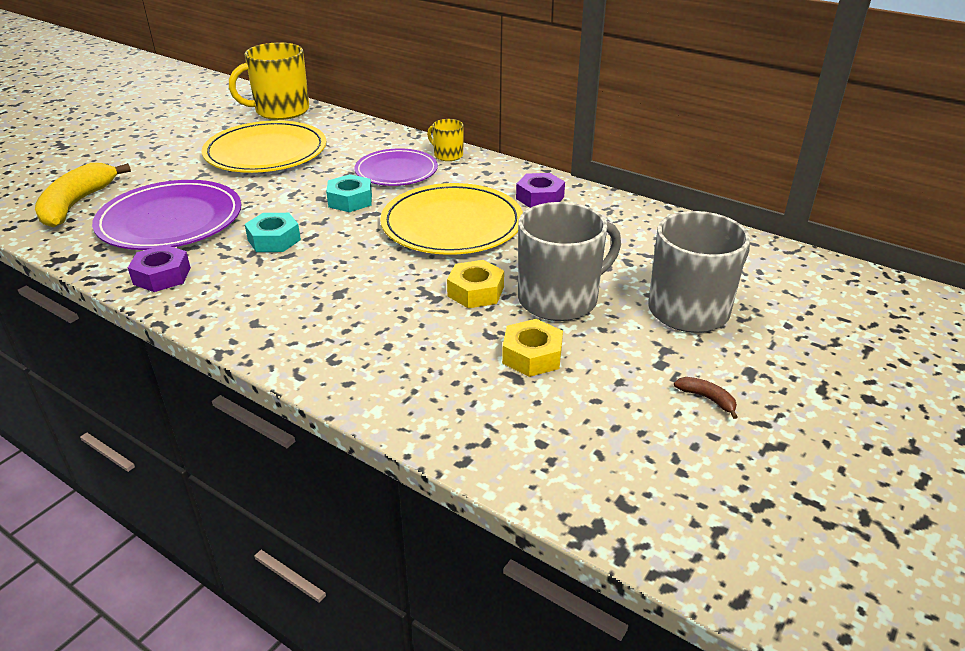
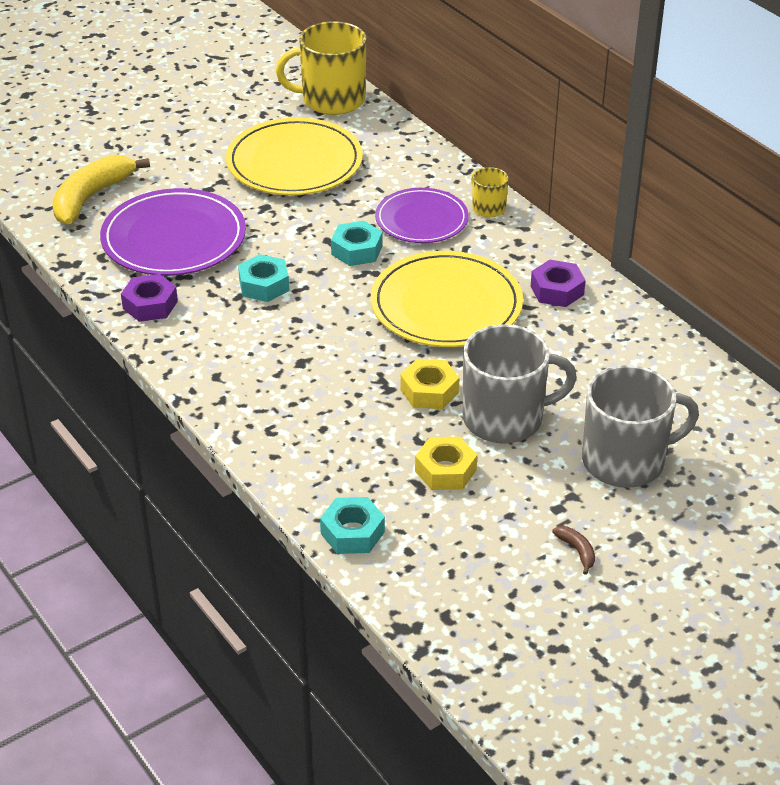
camera: 20 degrees right, 5 degrees up
(470, 439) = (352, 532): none -> turquoise nut

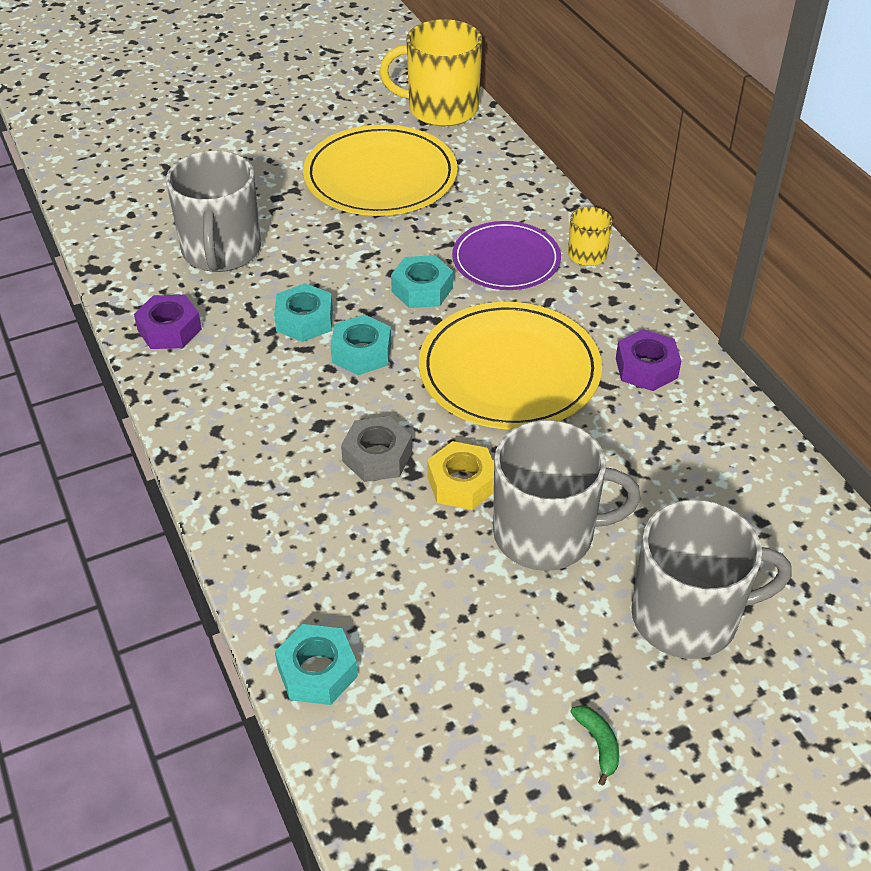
camera: 10 degrees right, 5 degrees up
(91, 197) = (147, 194): yellow banana -> none
(174, 238) = (221, 251): purple plate -> grey mug
(320, 304) = (361, 352): none -> turquoise nut
(355, 380) = (377, 456): none -> grey nut
(445, 470) = (455, 598): yellow nut -> none
(577, 551) = (598, 744): brown banana -> green banana

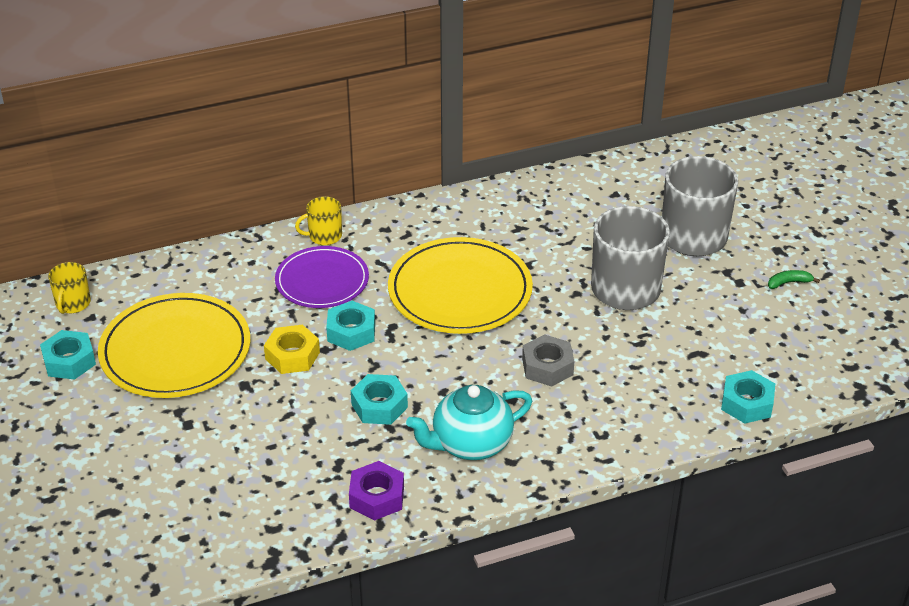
camera: 85 degrees left, 5 degrees down
(221, 251) = (266, 463): grey mug -> none
(244, 395) = (470, 444): none -> turquoise teapot
(361, 352) = (427, 371): turquoise nut -> turquoise nut (69, 361)
(441, 109) = (73, 304): yellow mug -> yellow mug, size x0.49
(462, 483) = (577, 324): yellow nut -> yellow nut (292, 356)
(646, 368) = (465, 222): purple nut -> none

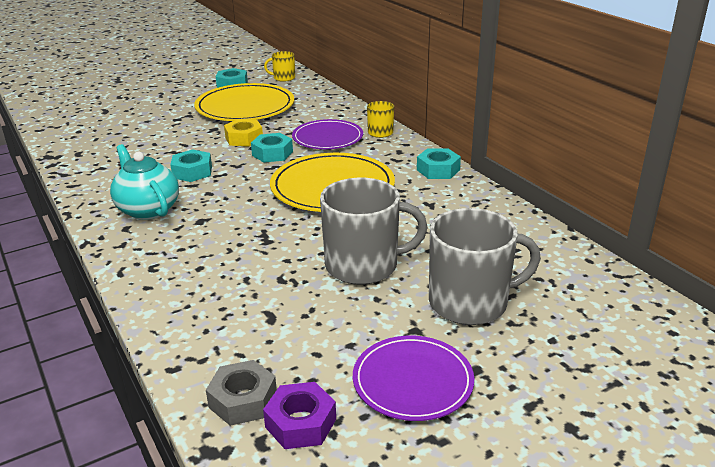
camera: 80 degrees right, 10 degrees down
(377, 497) = (98, 181): purple nut -> purple nut (300, 423)
(547, 367) = (241, 234): grey nut -> grey nut (243, 400)
(747, 403) = (192, 354): turquoise nut -> turquoise nut (438, 170)
(788, 283) = (412, 381): green banana -> purple plate

